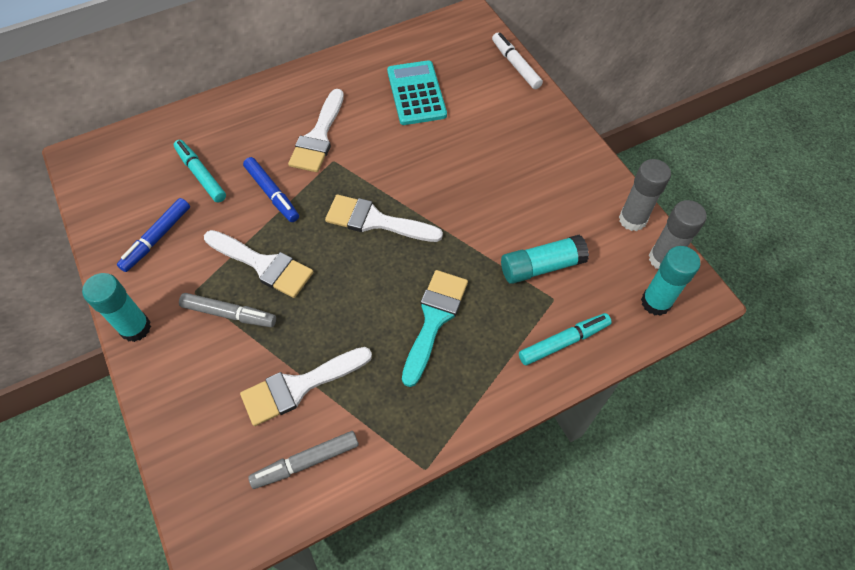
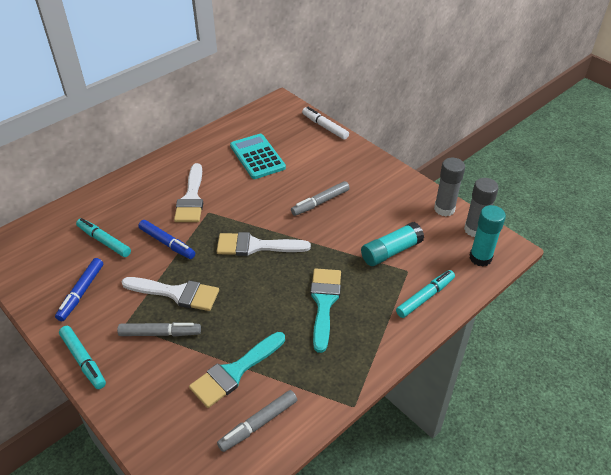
camera: 15 degrees left, 15 degrees down
(135, 328) = (83, 360): turquoise glue stick -> turquoise marker
(299, 386) = (234, 372): white brush -> turquoise brush
(474, 176) = (320, 202): none -> grey marker

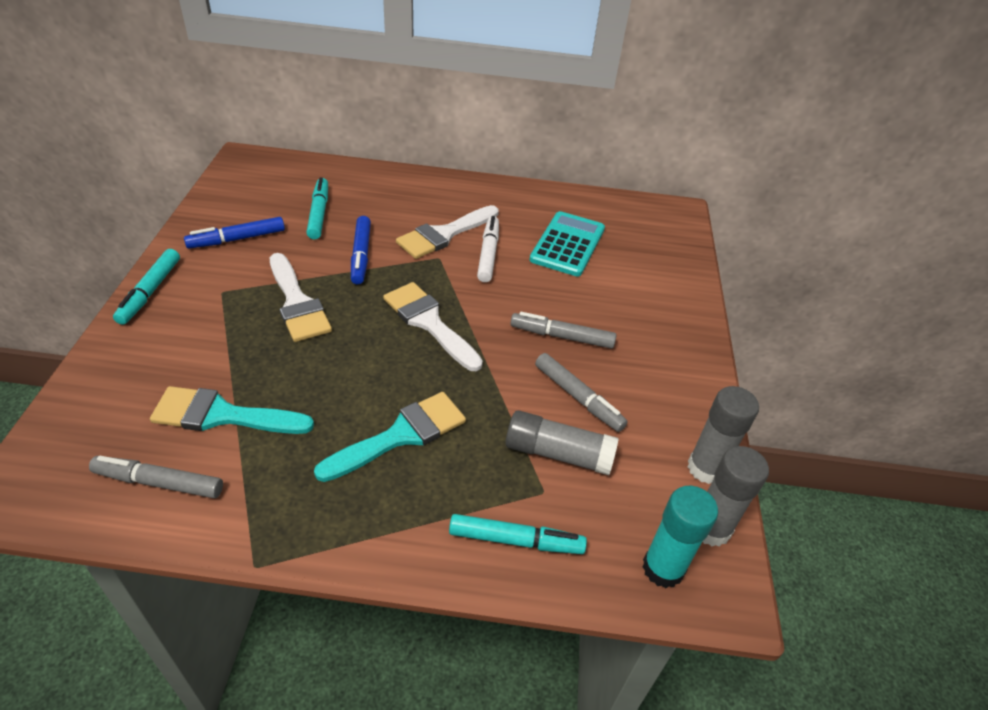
camera: 45 degrees right, 0 degrees up
(160, 333) = (230, 323): grey marker -> grey marker (578, 397)
(324, 127) = (691, 268): white marker -> white marker (488, 254)
(391, 251) = (558, 453): turquoise glue stick -> grey glue stick

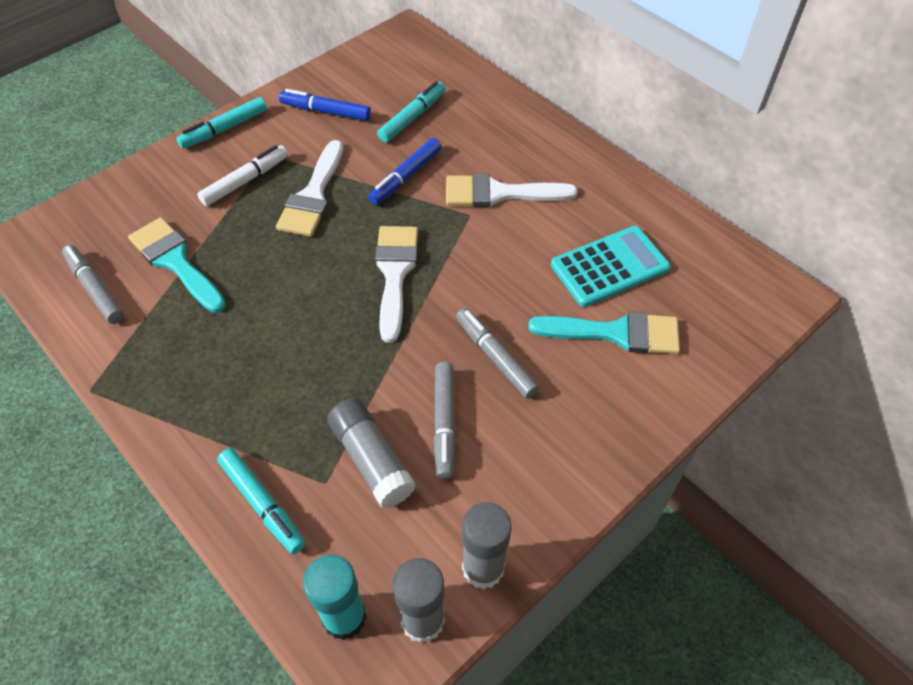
camera: 45 degrees right, 10 degrees up
(401, 435) = (272, 359): turquoise brush -> turquoise brush (616, 333)
(488, 254) = (518, 235): white marker -> white marker (245, 181)

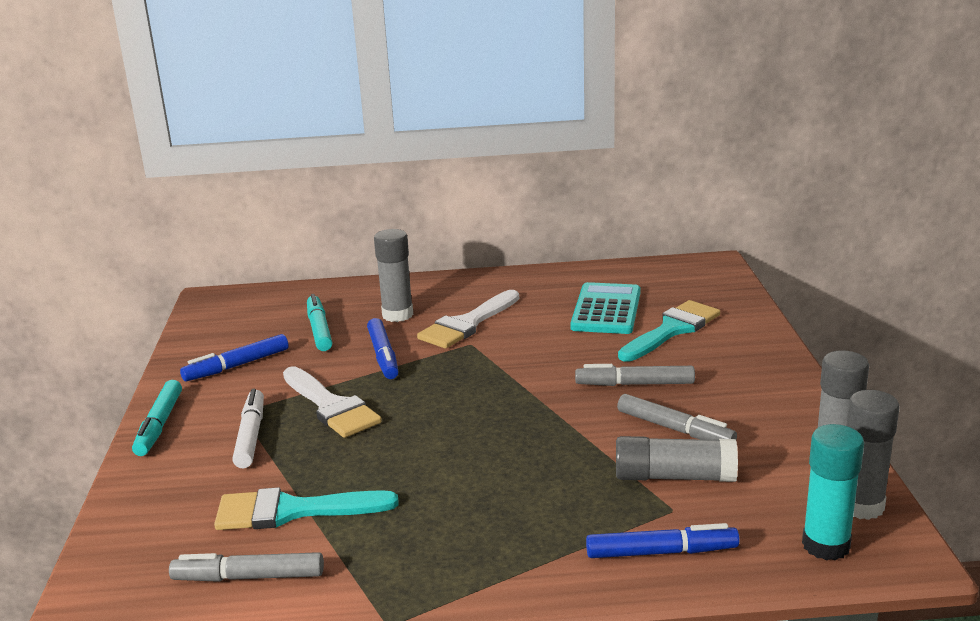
camera: 50 degrees left, 30 degrees down
(262, 504) = (661, 552): turquoise marker -> blue marker
(395, 273) = (485, 397): white brush -> none
(475, 144) = (397, 315): none -> grey glue stick

